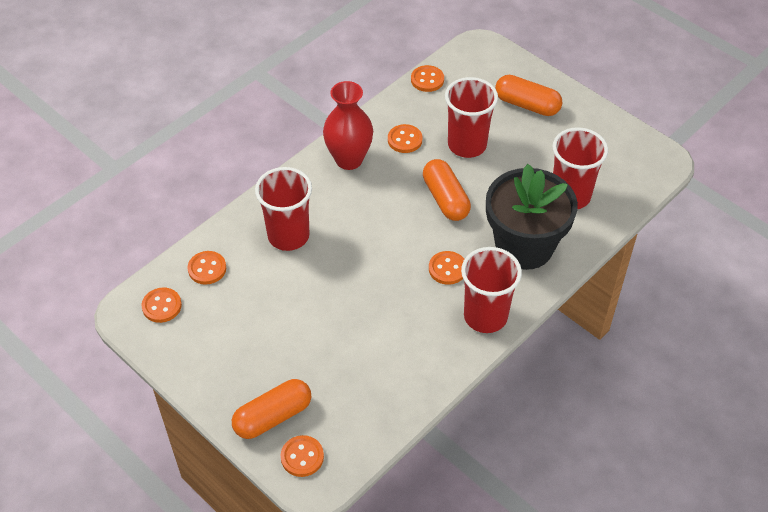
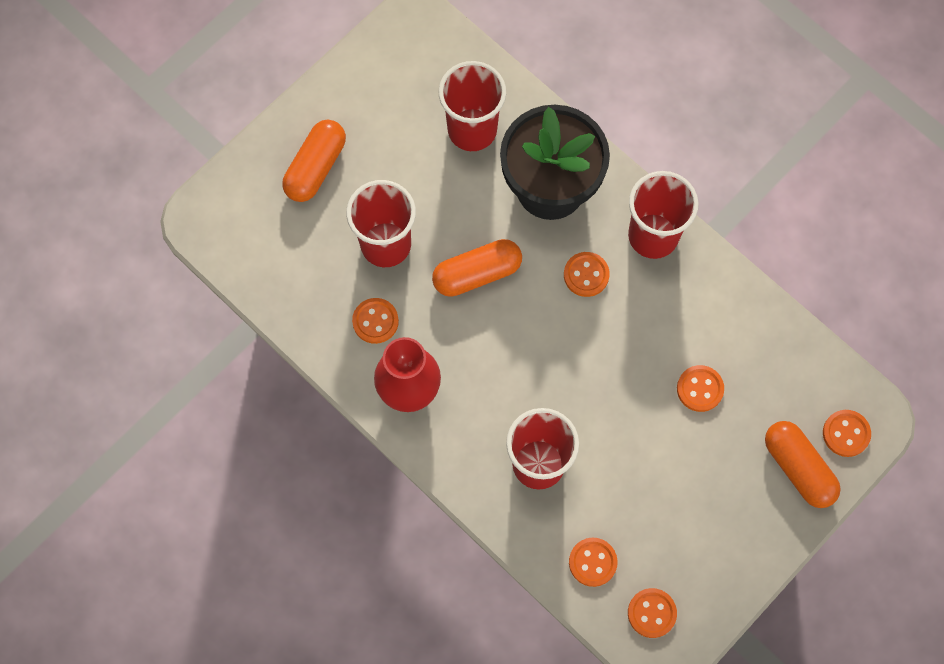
camera: 90 degrees left, 20 degrees up
(427, 80) = (264, 290): orange button -> orange button (700, 389)

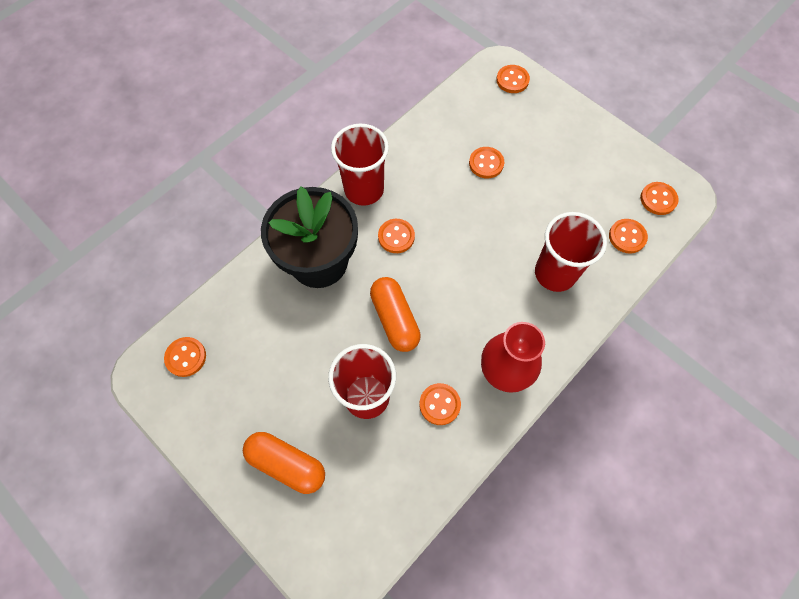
camera: 90 degrees left, 5 degrees down
(432, 58) = (186, 357): none -> orange button
(472, 130) = (261, 323): red cup -> none
(798, 468) = (539, 108): orange capsule -> none

